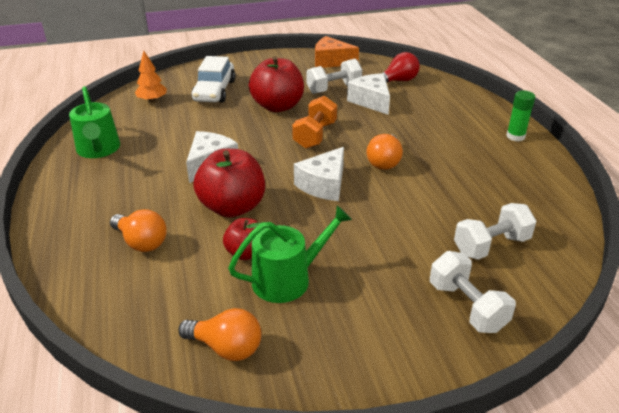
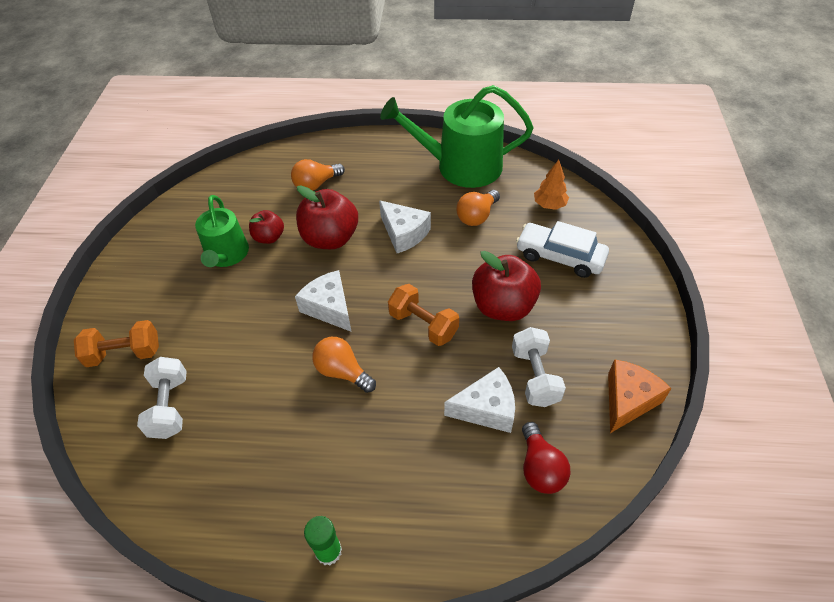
camera: 110 degrees right, 15 degrees up
(99, 149) = (461, 166): green watering can -> green watering can, size x1.62
(226, 347) = (189, 214): orange light bulb -> orange light bulb (477, 216)
(467, 307) = (124, 353): white dumbbell -> orange dumbbell

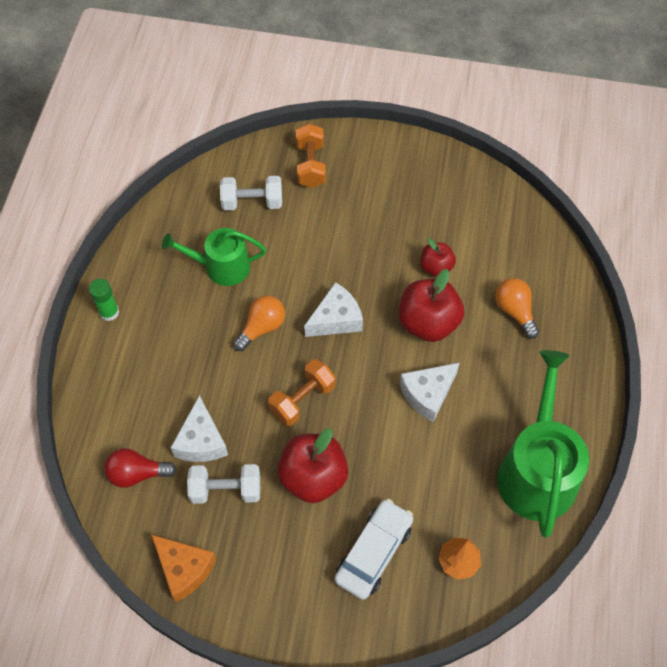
camera: 95 degrees right, 10 degrees up
(226, 255) = (416, 231): green watering can -> green watering can (221, 267)
(477, 216) = (447, 474): orange light bulb -> none

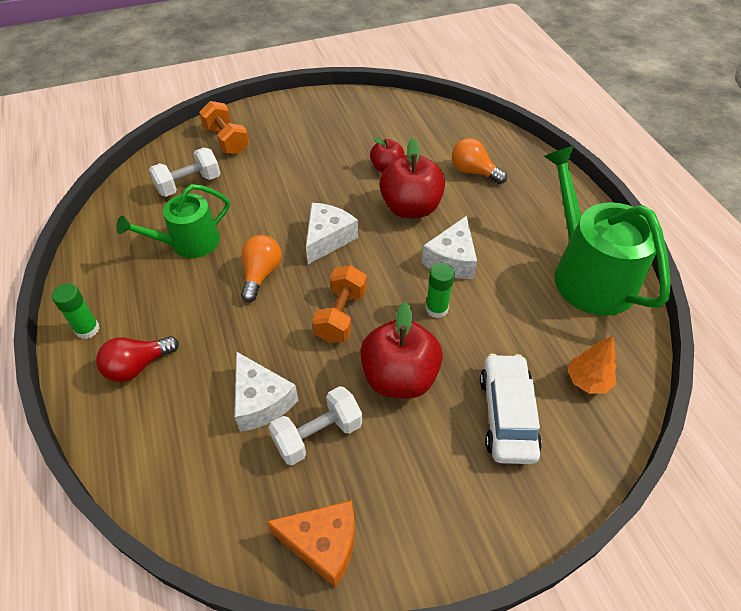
camera: 30 degrees left, 10 degrees down
(137, 474) = (206, 470): red light bulb -> red light bulb (137, 366)
(382, 434) = (436, 309): none -> green glue stick

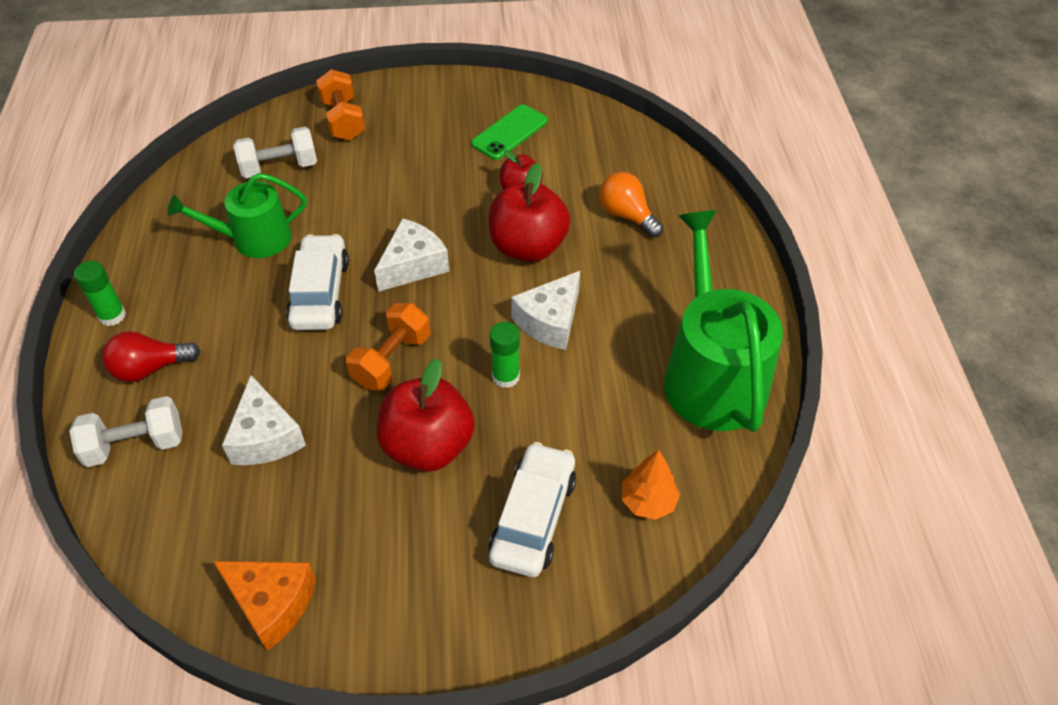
camera: 15 degrees right, 0 degrees up
(261, 274) = (320, 292): orange light bulb -> white car
(318, 435) = (312, 488): white dumbbell -> white dumbbell (135, 445)
(360, 128) = (509, 132): none -> green phone

